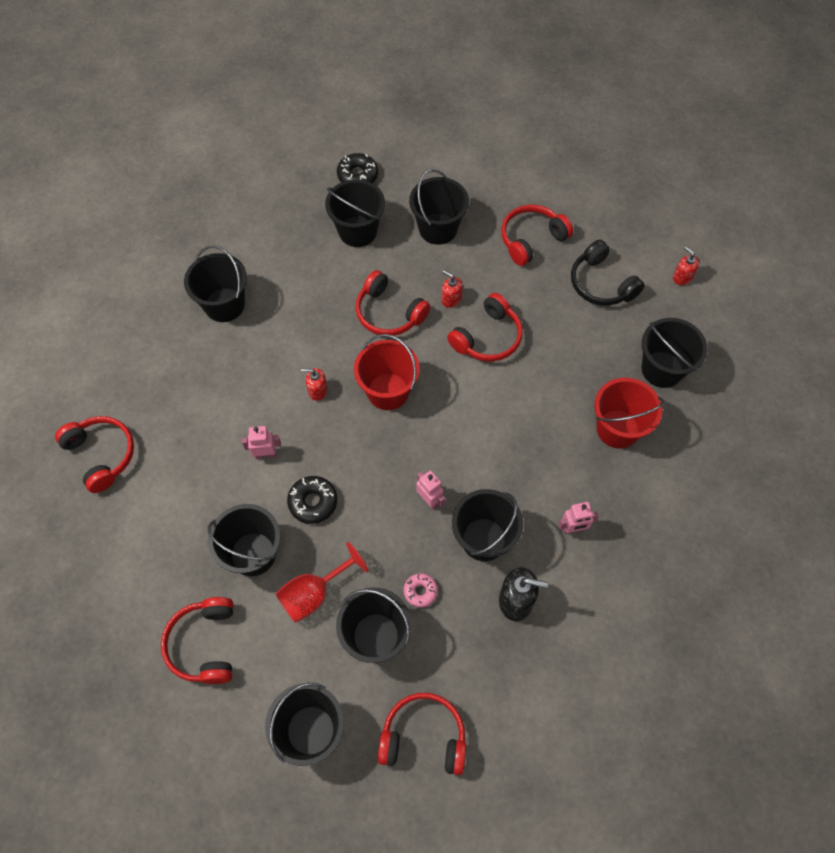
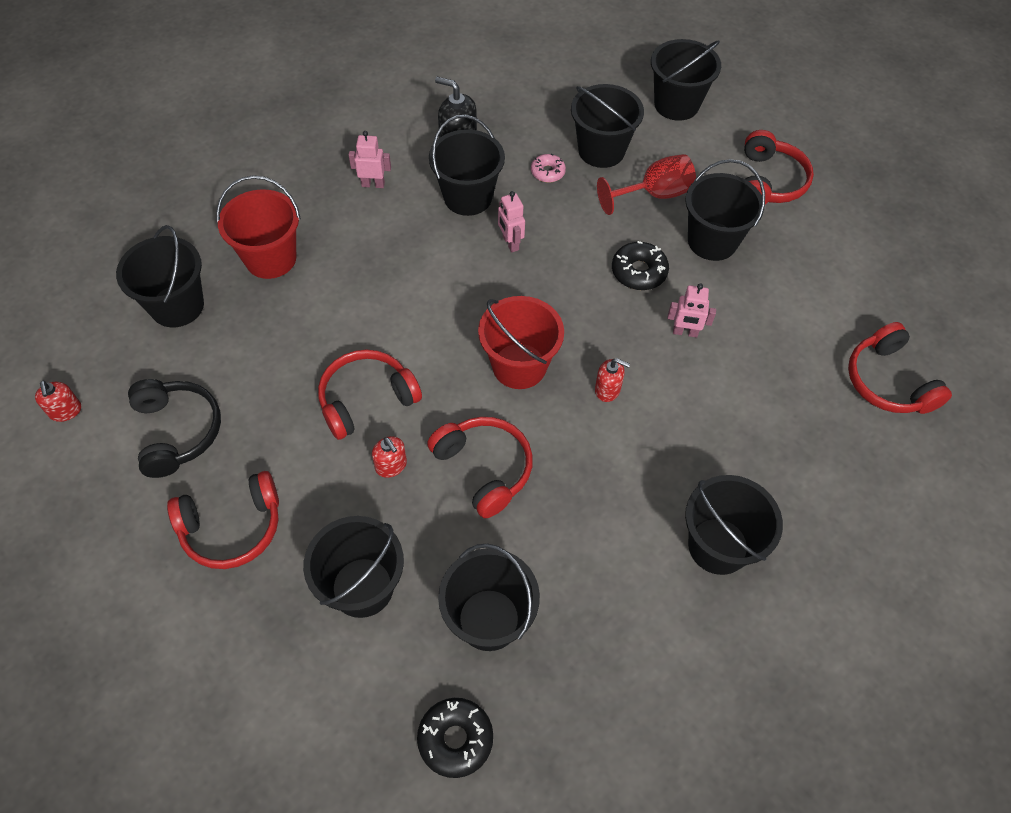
camera: 165 degrees left, 5 degrees down
(423, 737) = (579, 80): red headphones -> none

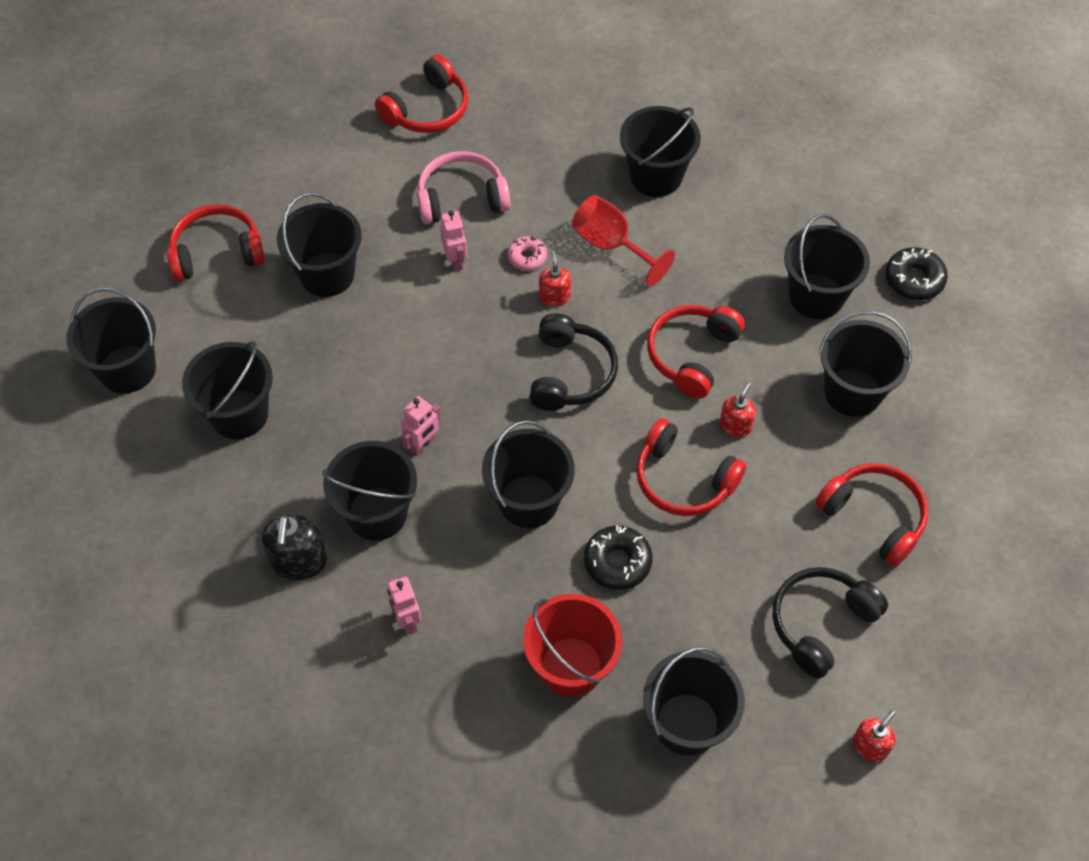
camera: 115 degrees left, 0 degrees up
(417, 288) = (528, 501): none -> black bucket
(519, 366) = (570, 373): red bucket -> black headphones
(547, 172) = (299, 452): pink donut -> pink donut (527, 257)
(639, 272) = (400, 320): black donut -> black donut (617, 562)
(654, 194) = (285, 342): red goblet -> red goblet (611, 245)
(759, 365) = (461, 198): none -> pink headphones

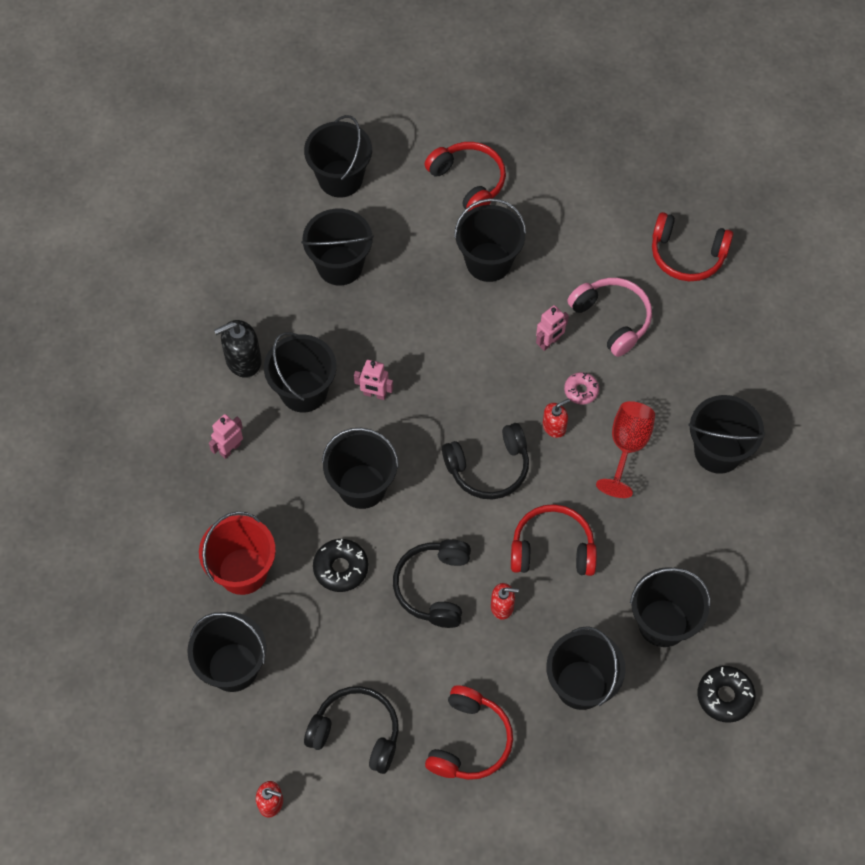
camera: 65 degrees right, 5 degrees up
(683, 479) = (434, 587): red headphones -> black headphones

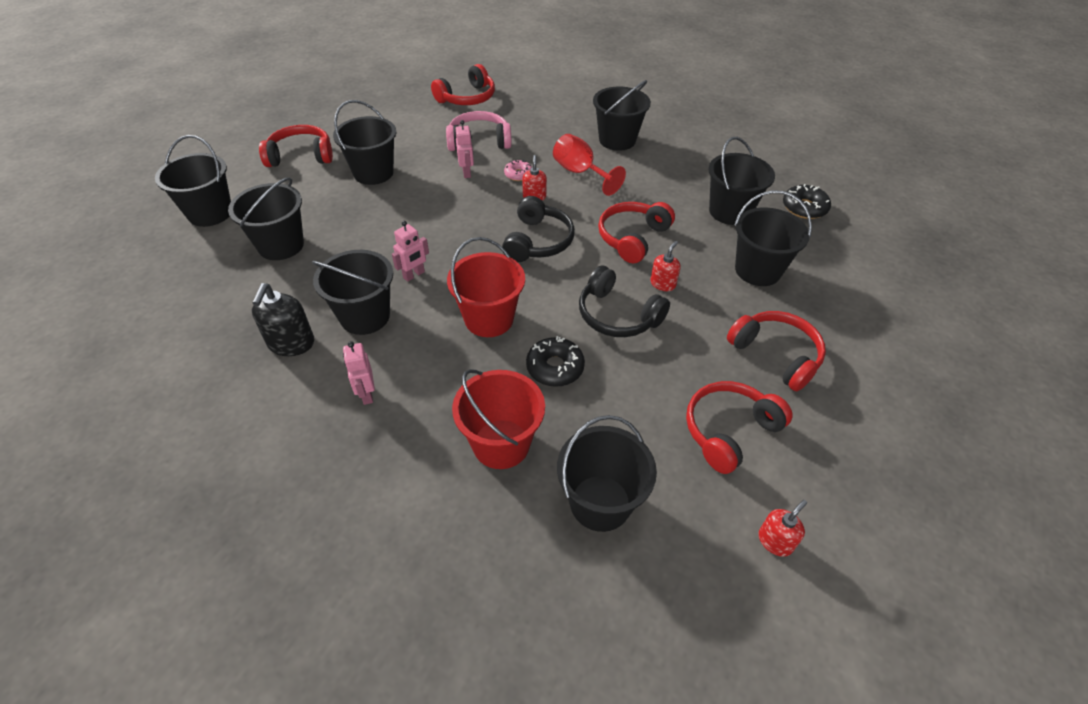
camera: 60 degrees left, 15 degrees down
(356, 733) = (729, 431): black headphones -> red headphones
(362, 486) = (489, 319): black bucket -> red bucket

